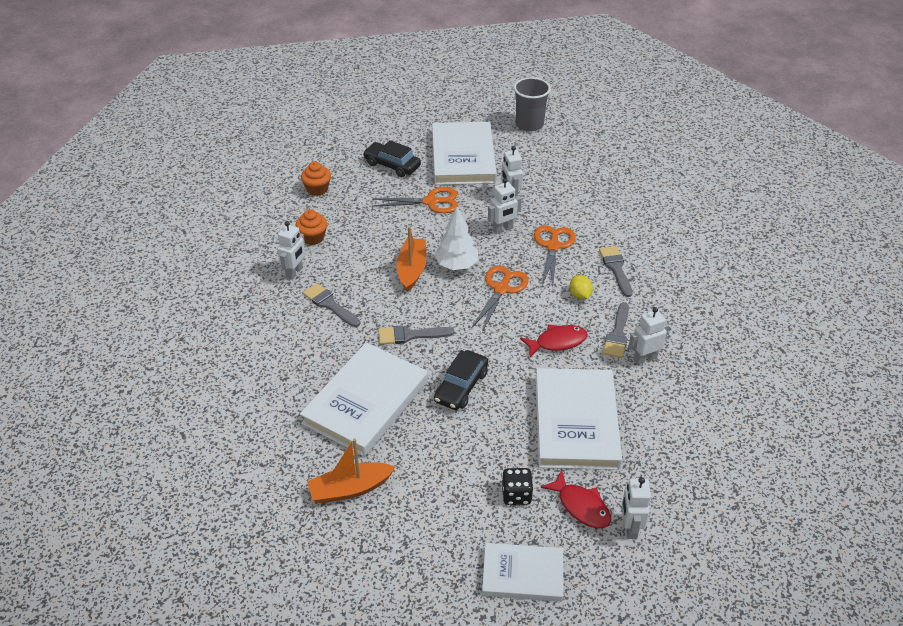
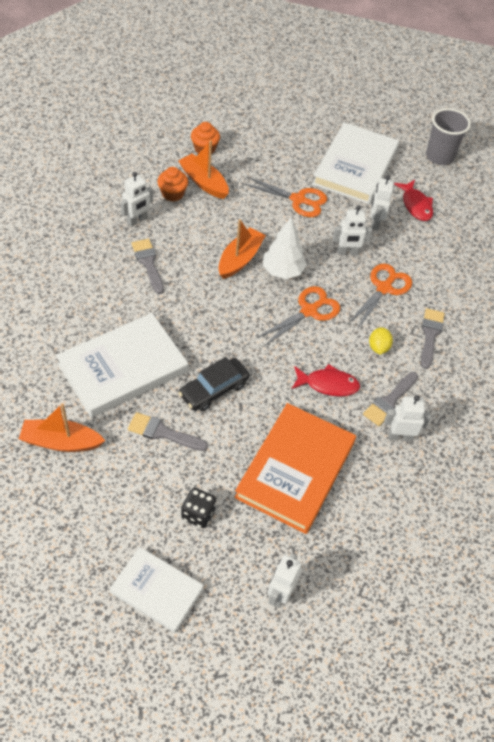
camera: 20 degrees right, 10 degrees up
(335, 217) = (204, 182): none -> orange boat
(392, 165) = (285, 150): black car -> none
(410, 335) = (199, 321): grey brush -> grey brush (162, 433)
(576, 422) = (295, 470): white book -> orange book
(581, 506) = (249, 552): red fish -> red fish (416, 205)

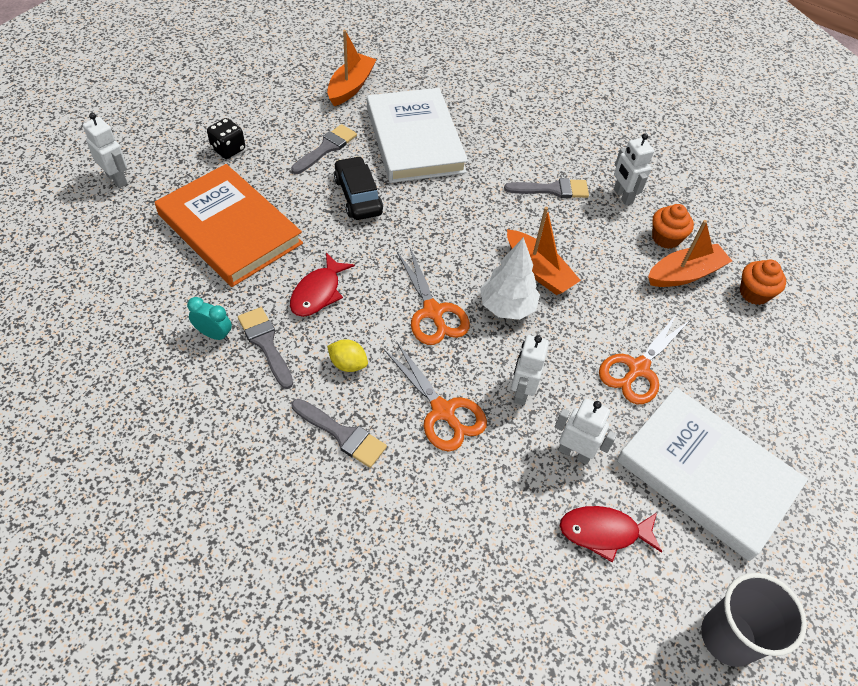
camera: 110 degrees right, 0 degrees up
(156, 591) = (177, 109): white book -> none
(400, 436) = (214, 334): white robot -> turquoise clock

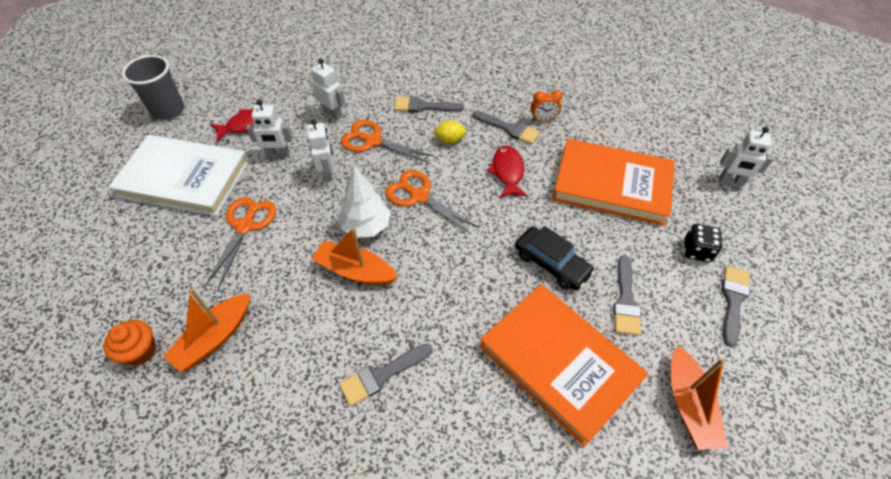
camera: 155 degrees right, 0 degrees up
(214, 334) = (543, 120): turquoise clock -> orange clock
(247, 113) = (733, 300): none -> grey brush
(415, 139) = (559, 363): white book -> orange book
(622, 196) = (301, 411): white robot -> white robot (333, 113)
(665, 238) = (241, 374): orange cupcake -> none

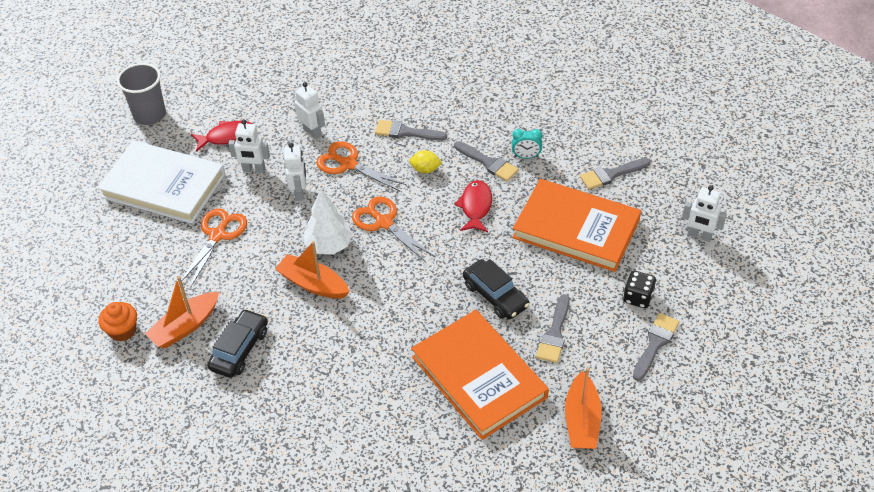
camera: 10 degrees right, 5 degrees down
(281, 359) = (240, 349): none -> black car
(382, 375) = (323, 370): grey brush -> grey brush (611, 174)
(543, 120) = (526, 156): orange clock -> turquoise clock

